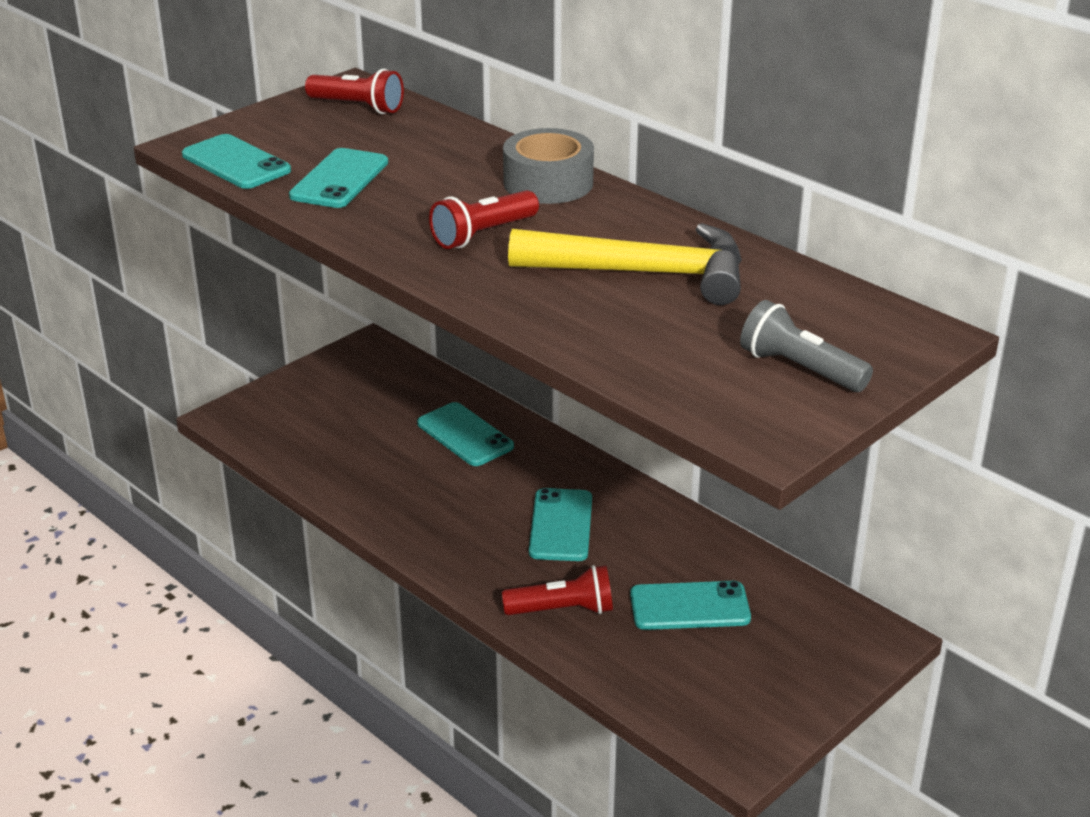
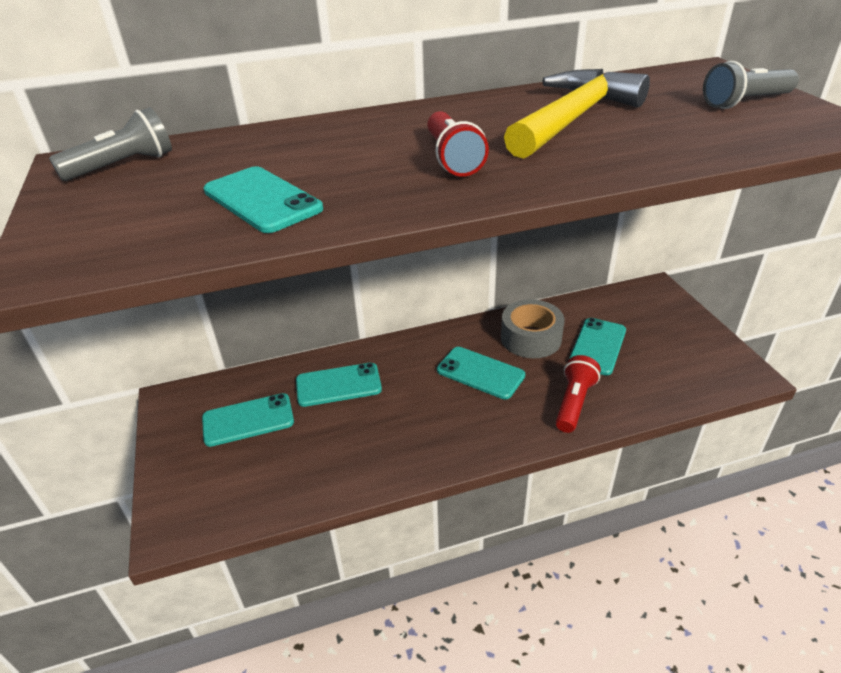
camera: 60 degrees left, 5 degrees up
(236, 163) = (137, 249): turquoise phone -> turquoise phone (248, 420)
(358, 107) = (123, 166): red flashlight -> grey flashlight
(548, 183) = (388, 121): grey tape -> grey tape (531, 338)

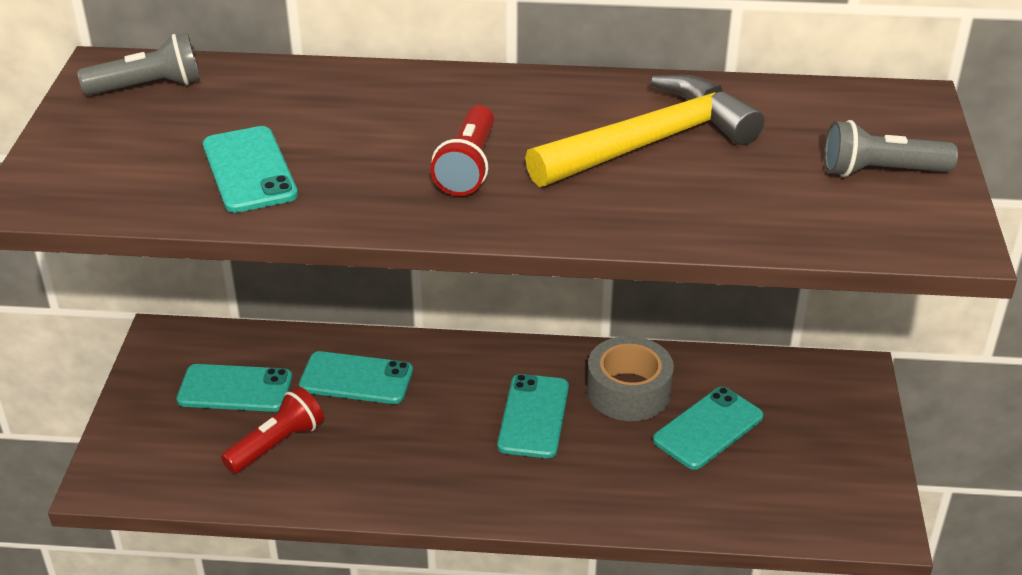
camera: 20 degrees right, 0 degrees up
(480, 373) = (533, 416): turquoise phone -> turquoise phone turned 45 degrees clockwise
(574, 403) = (623, 489): red flashlight -> red flashlight (277, 444)

